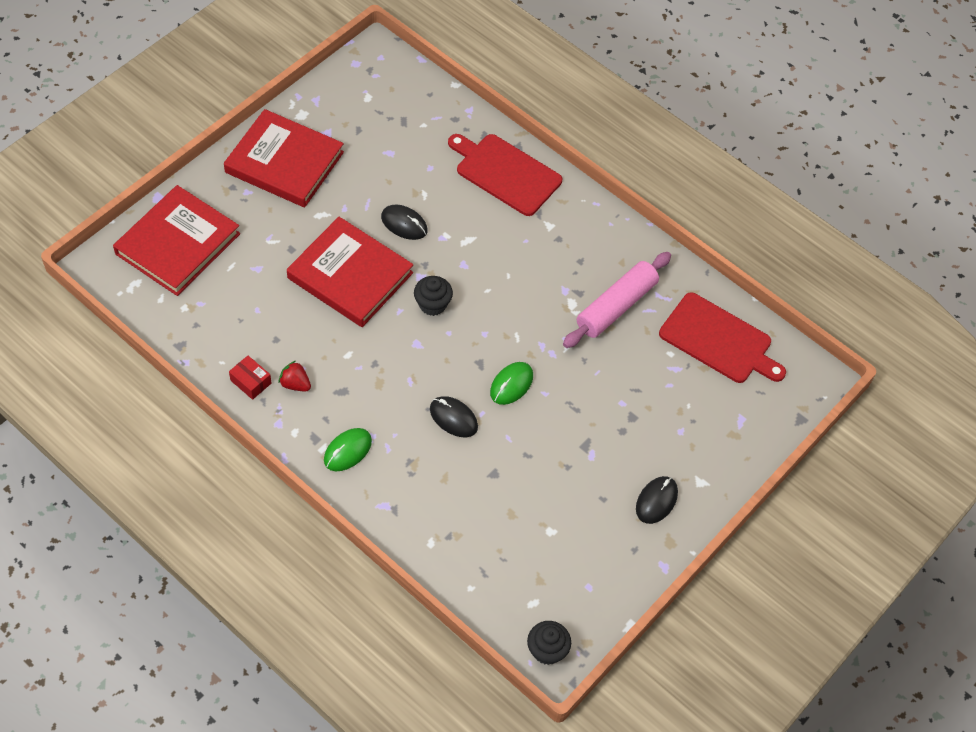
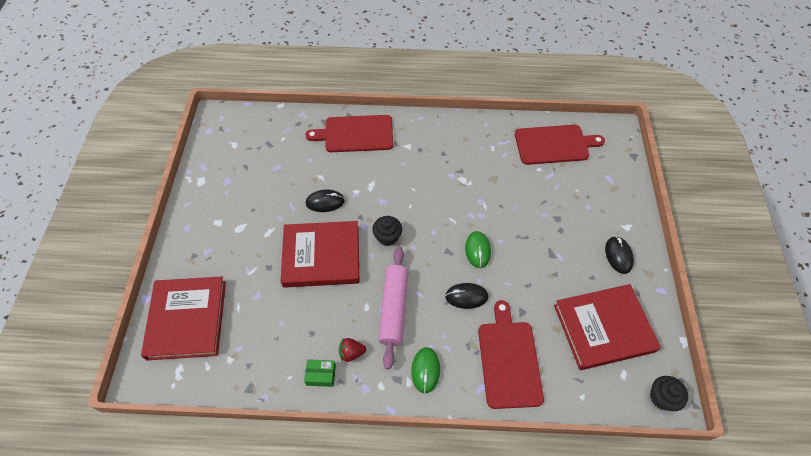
camera: 35 degrees left, 0 degrees up
(251, 382) = (321, 375): red box -> green box
(284, 162) = (215, 216): red book -> red book (603, 328)
(435, 503) = (509, 360): none -> red cutting board
(616, 306) = (487, 164): pink rolling pin -> pink rolling pin (394, 309)

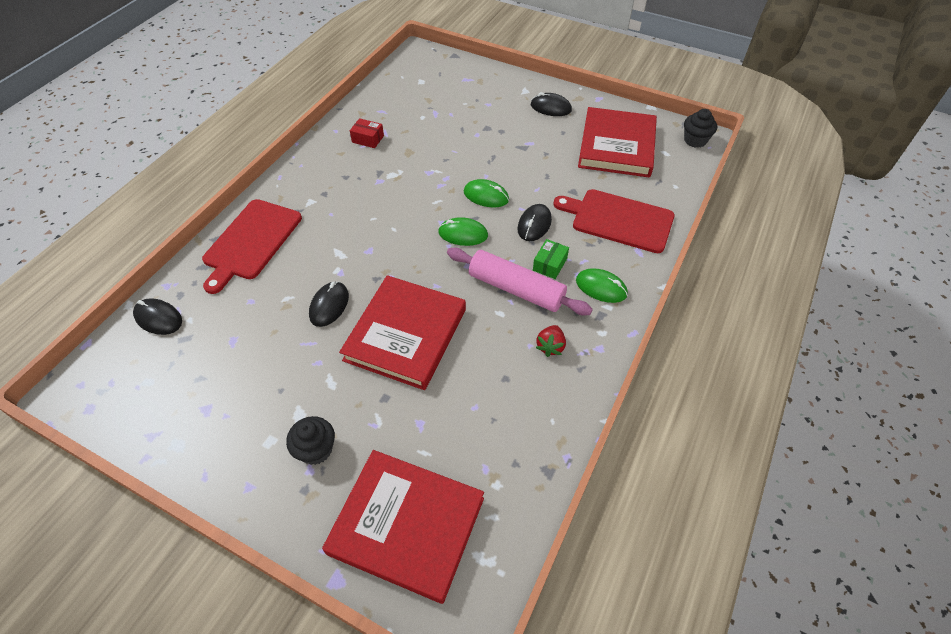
camera: 65 degrees left, 5 degrees down
(277, 124) = (158, 318): none -> black mouse
(321, 375) = (564, 386): green box -> green box (549, 264)
(387, 237) = (421, 263): black cupcake -> black cupcake (316, 449)
(429, 251) = (463, 234): none -> green mouse
(490, 147) = (368, 139): none -> red box
(554, 144) = (402, 96): red cutting board -> none

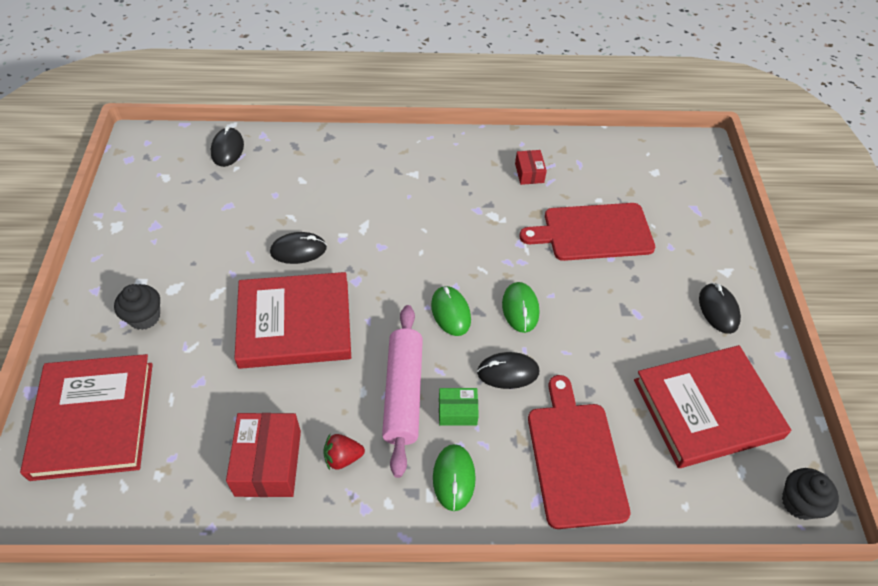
camera: 60 degrees right, 0 degrees up
(251, 242) = (340, 160): red cutting board -> red cutting board (593, 232)
(528, 397) = (268, 463): none -> red box

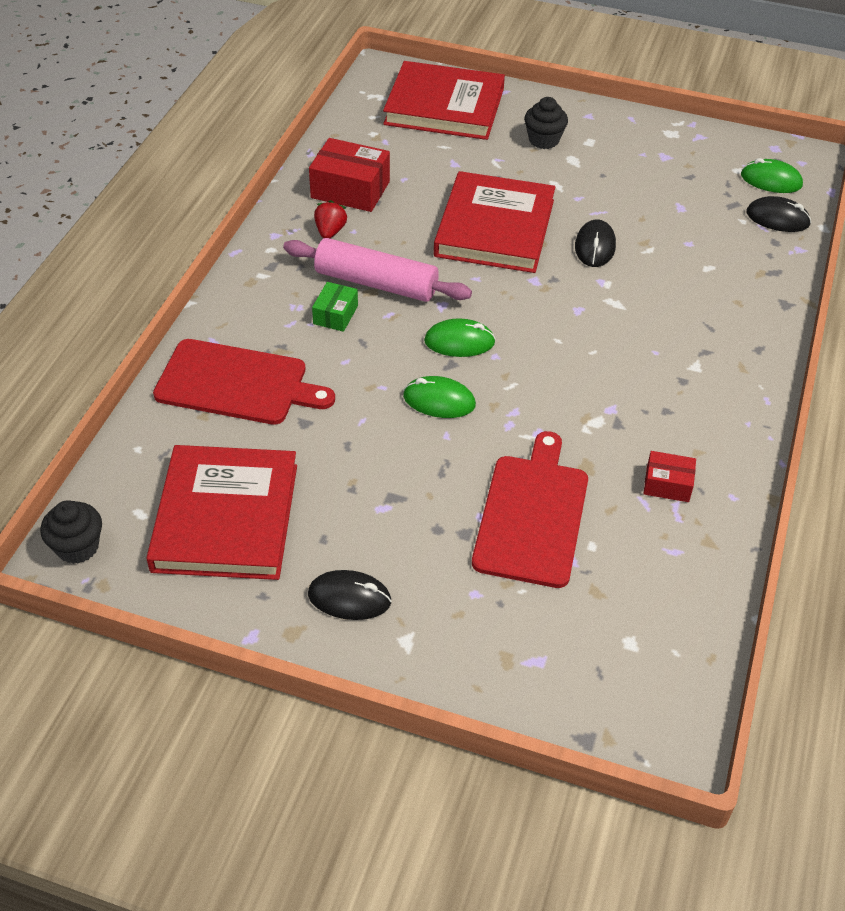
camera: 110 degrees right, 5 degrees down
(454, 478) = (269, 294): green mouse -> green mouse (771, 180)
(508, 372) = (361, 364): black mouse -> none

